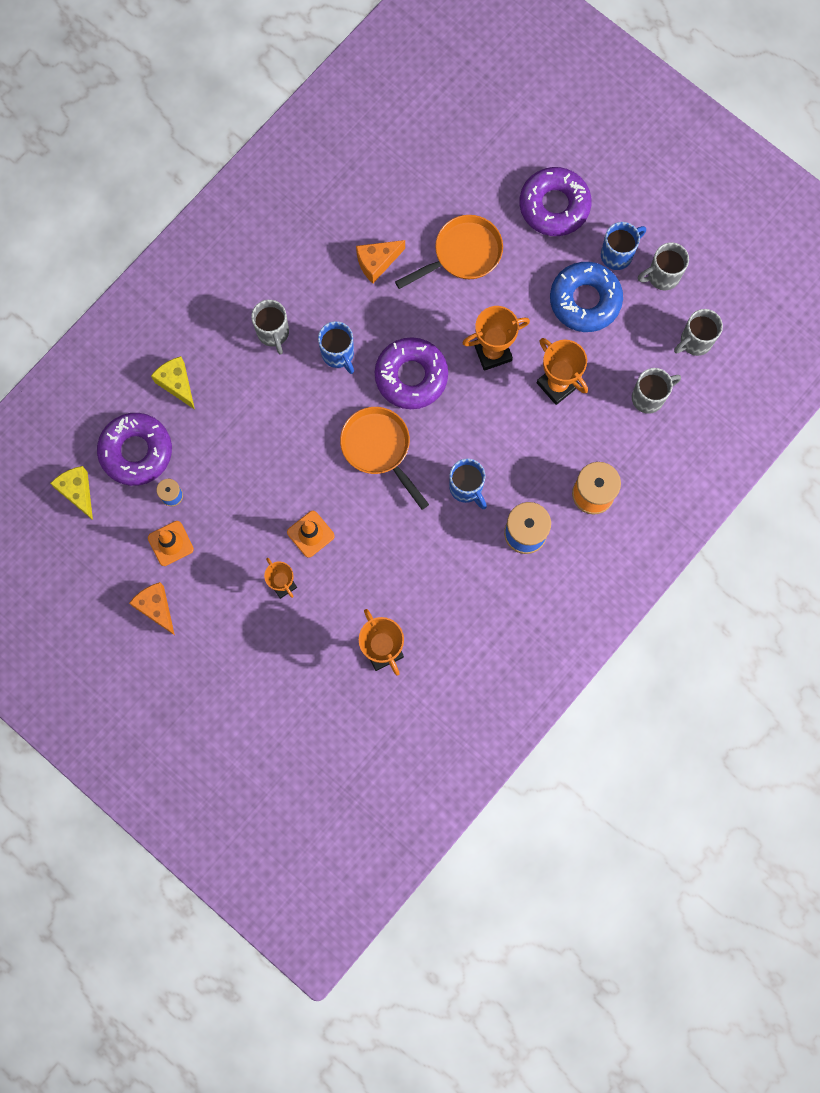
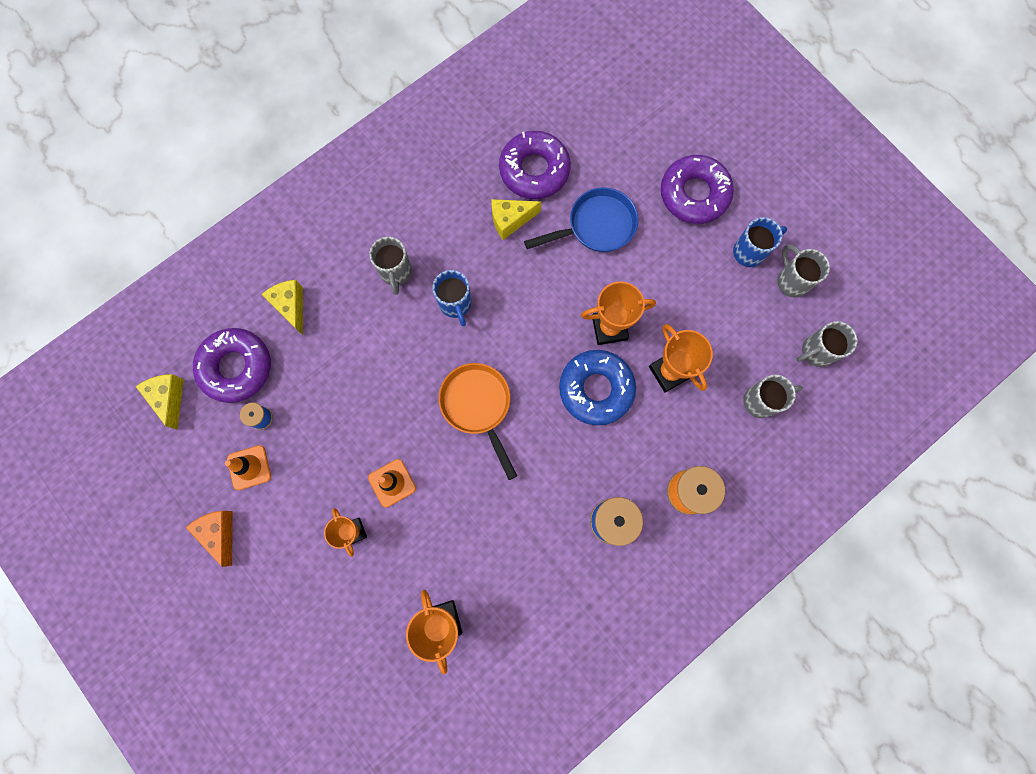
camera: 10 degrees right, 0 degrees up
(377, 262) = (510, 220): orange cheese -> yellow cheese
(411, 376) = (524, 338): purple donut -> purple donut (534, 170)
(462, 254) = (596, 226): orange pan -> blue pan
(466, 488) = (559, 463): blue mug -> none
(585, 300) = (710, 291): blue donut -> blue donut (596, 389)
(662, 276) = (791, 281): grey mug -> grey mug turned 75 degrees clockwise

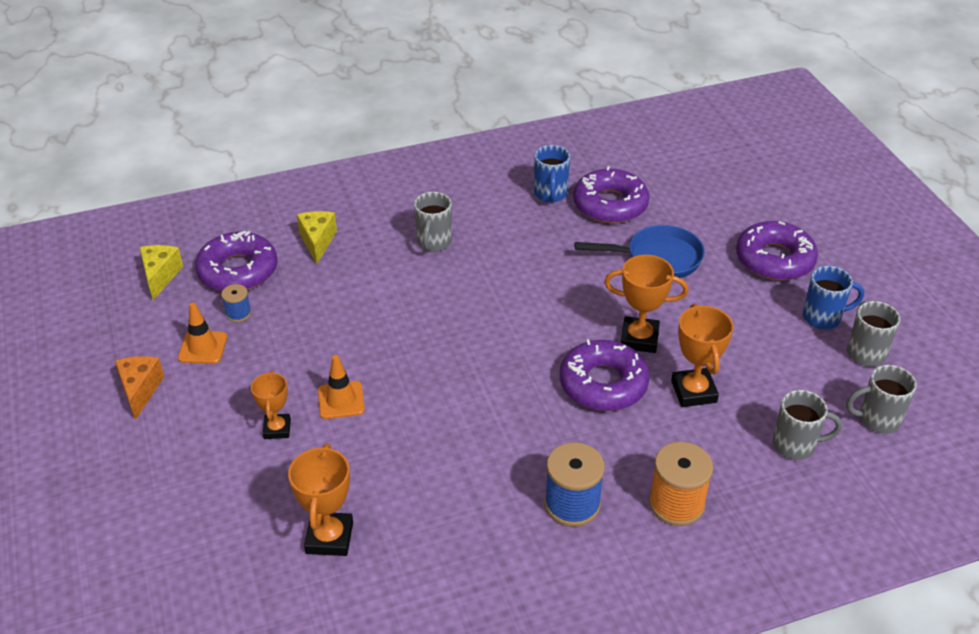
camera: 20 degrees right, 35 degrees down
(455, 304) = (482, 280): blue mug -> blue mug (550, 194)
(478, 406) = (466, 363): orange pan -> none
(510, 220) = (569, 234): yellow cheese -> none
(596, 389) = (603, 384): blue donut -> purple donut

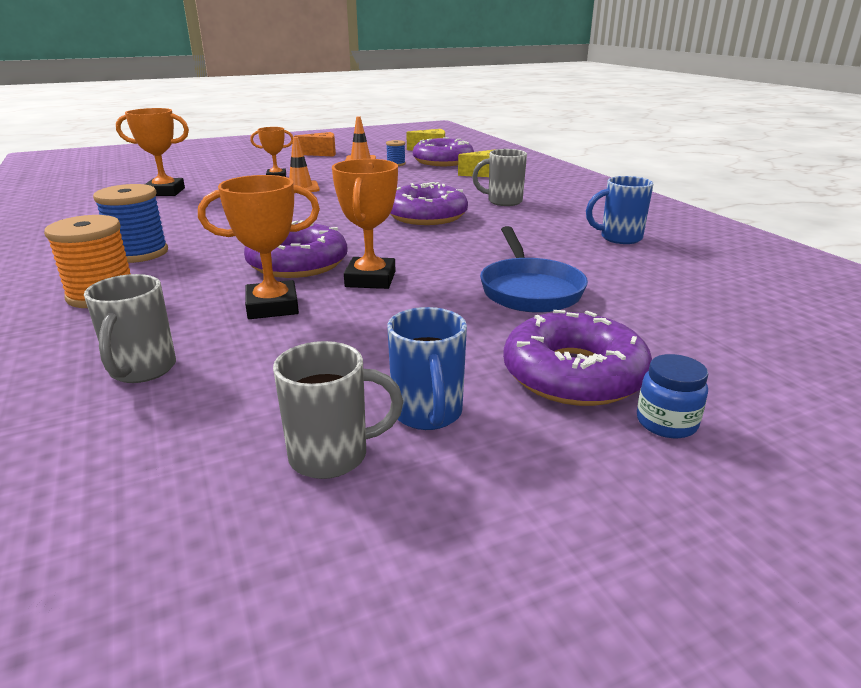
camera: 85 degrees right, 15 degrees down
(610, 204) = (625, 265): purple donut -> purple donut (426, 216)
(816, 239) = (666, 423): none -> blue jar
(877, 420) = (154, 453): grey mug -> none

